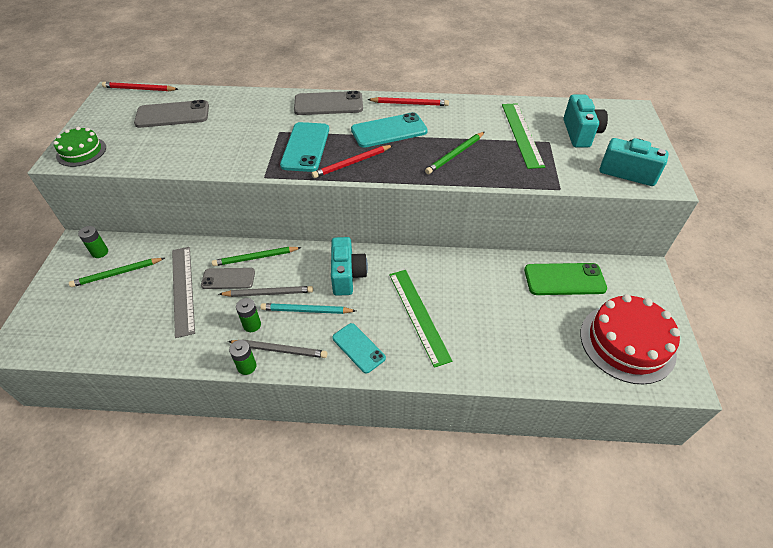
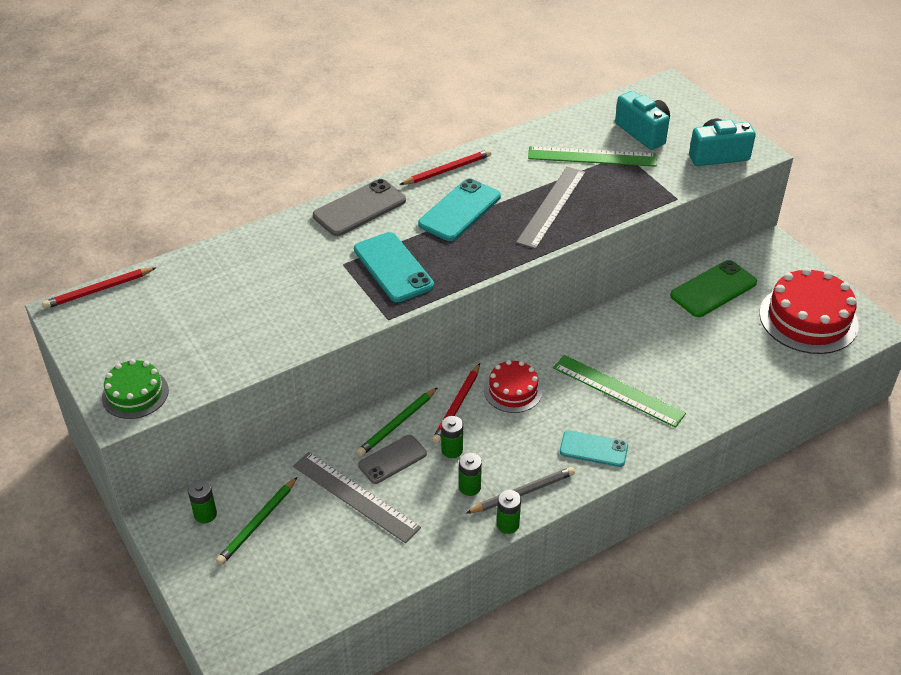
camera: 35 degrees left, 5 degrees down
(172, 115) = (189, 301): grey phone -> none
(268, 293) = (452, 450): grey pencil -> green battery
(306, 310) = (509, 444): turquoise pencil -> none
(347, 275) = (513, 390): turquoise camera -> red cake
(352, 163) = (461, 262): red pencil -> red pencil (457, 405)
(455, 154) = (551, 206): green pencil -> grey ruler
(521, 134) = (592, 157): green ruler -> green ruler turned 45 degrees counterclockwise

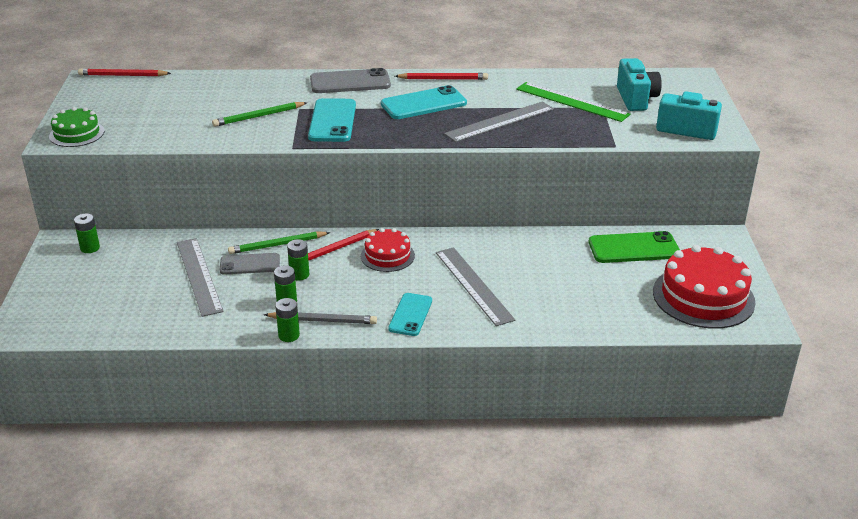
camera: 30 degrees right, 10 degrees down
(258, 523) = (117, 265): green pencil -> green pencil (259, 116)
(593, 449) = (410, 315): turquoise phone -> turquoise phone turned 60 degrees clockwise
(618, 390) = (473, 285): green ruler -> grey ruler

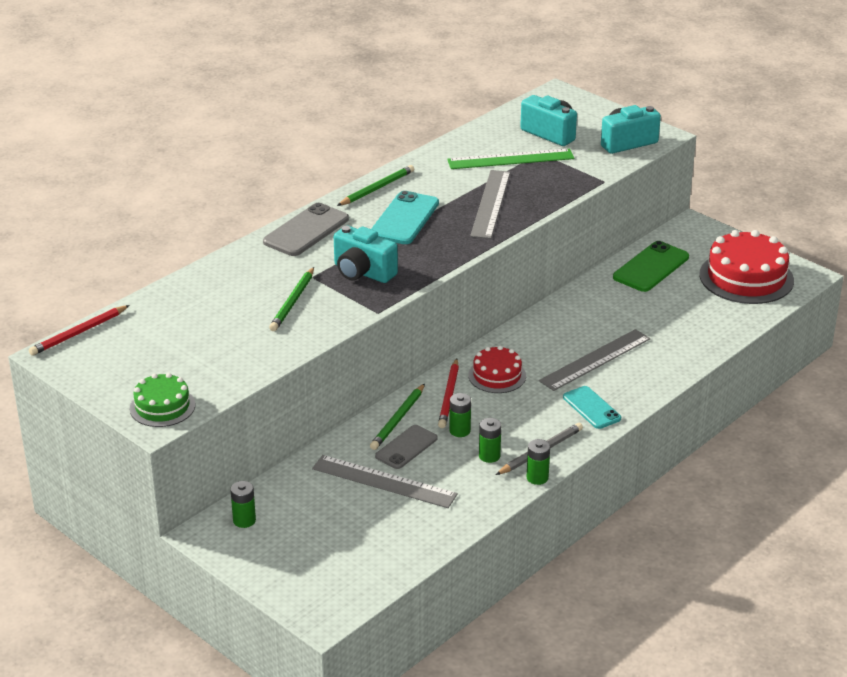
camera: 45 degrees left, 0 degrees up
(332, 121) = (362, 272): turquoise phone -> turquoise camera
(443, 79) = (377, 188): red pencil -> green pencil
(473, 285) = (595, 360): grey ruler -> grey ruler turned 60 degrees counterclockwise

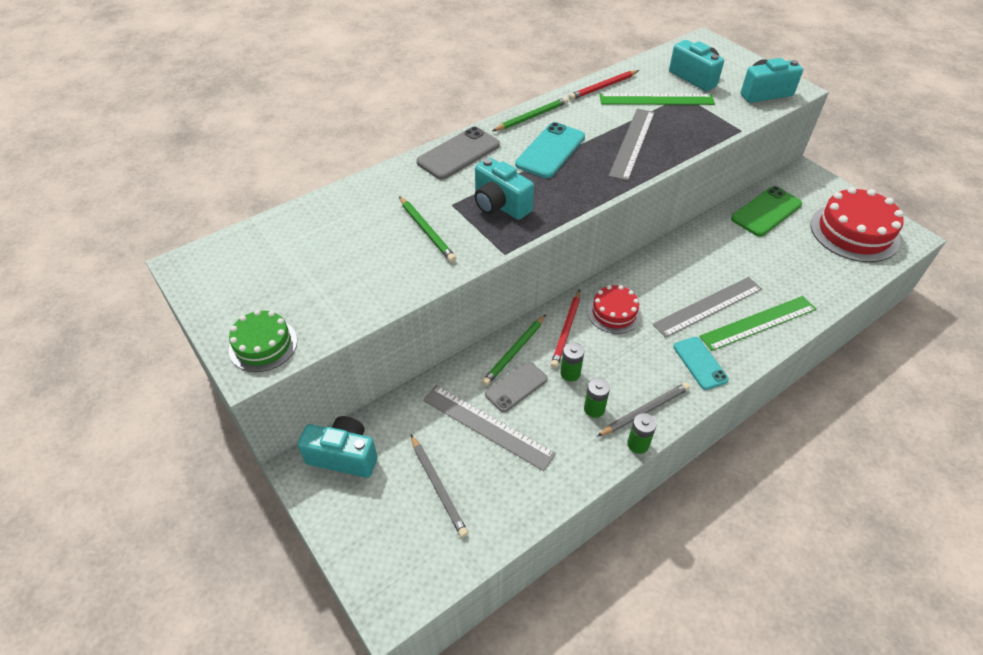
camera: 10 degrees right, 15 degrees up
(79, 333) = (218, 242): red pencil -> red pencil (603, 87)
(244, 520) = (344, 456): green battery -> turquoise camera
(293, 302) = (426, 231): green pencil -> green pencil turned 60 degrees counterclockwise
(346, 531) = (438, 486): none -> grey pencil
(648, 368) = (758, 323): none -> green ruler

